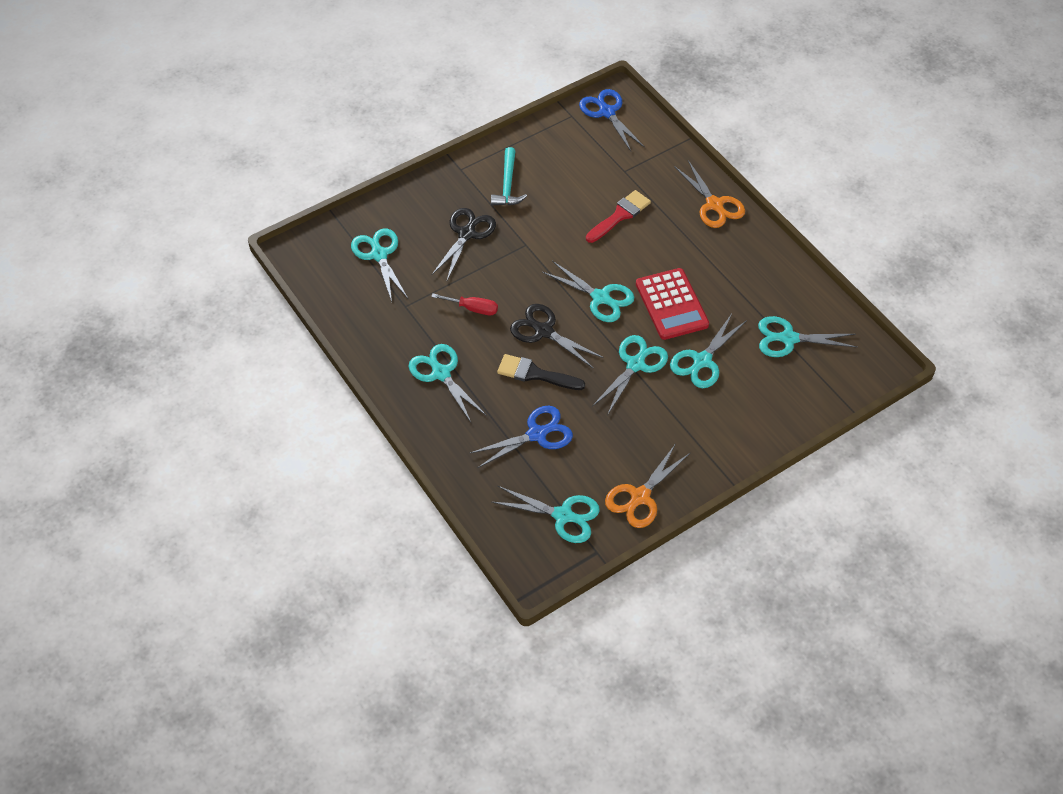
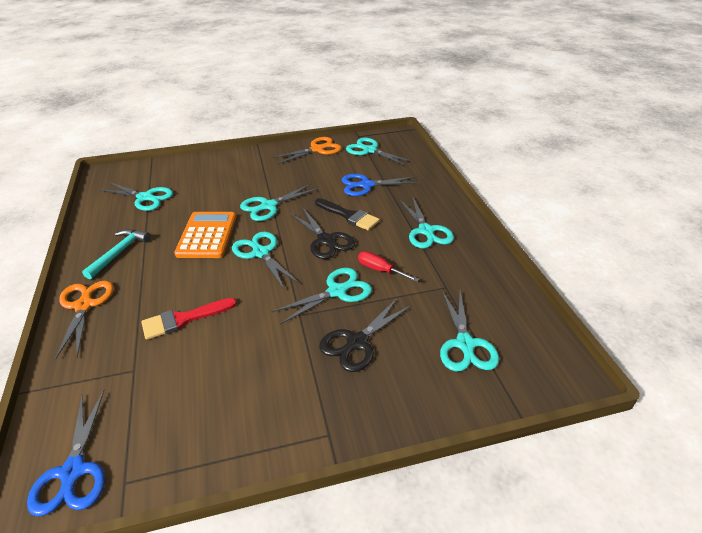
camera: 160 degrees left, 15 degrees down
(508, 184) = (279, 392): turquoise hammer -> turquoise hammer (119, 253)
(671, 304) = (207, 235): red calculator -> orange calculator
(702, 361) = (219, 198): turquoise scissors -> turquoise scissors (337, 291)

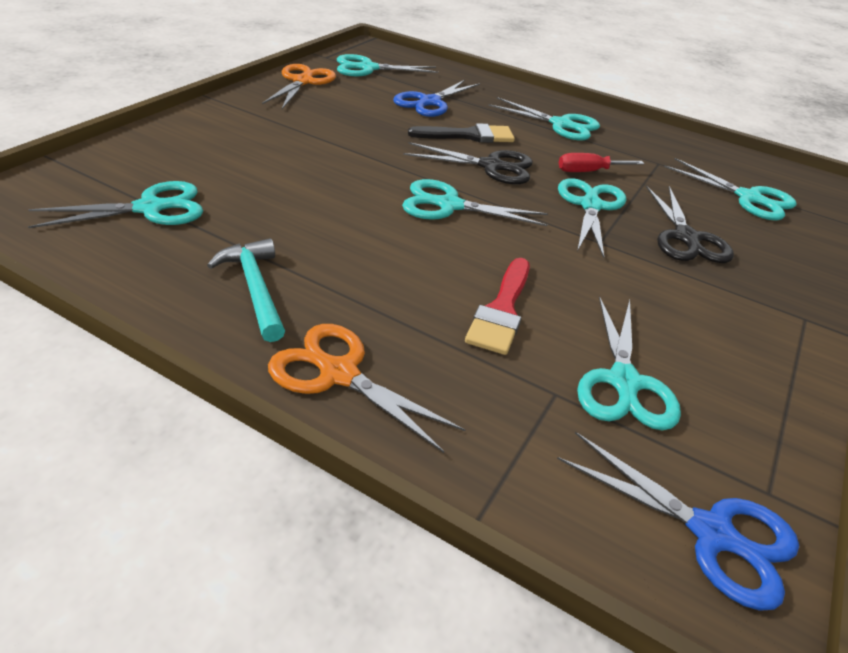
camera: 50 degrees left, 0 degrees up
(207, 235) = (345, 215): orange calculator -> none
(268, 206) = (361, 156): turquoise scissors -> turquoise scissors (624, 382)

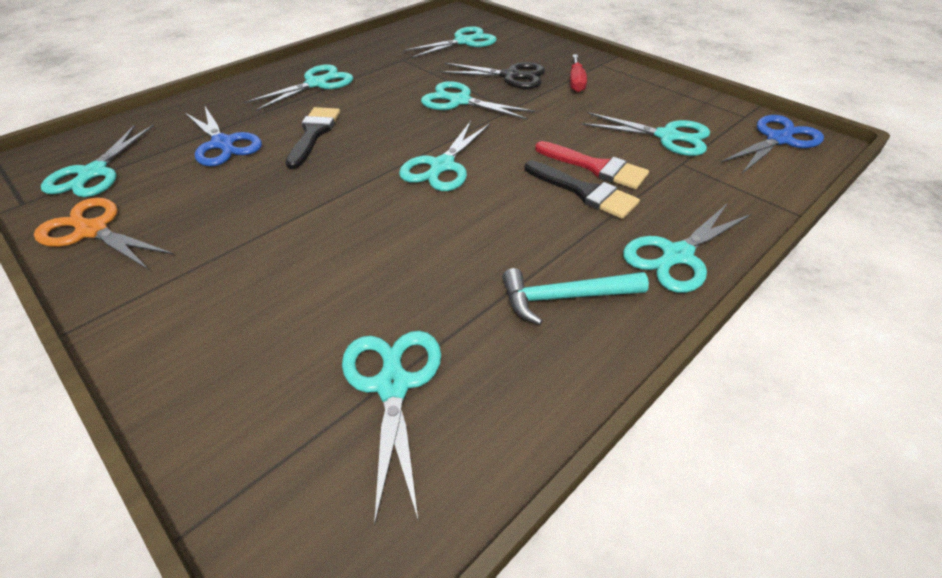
camera: 70 degrees left, 5 degrees up
(339, 374) = (677, 255): orange scissors -> turquoise scissors
(443, 301) = (584, 192): none -> black brush
(491, 166) = (379, 133): black scissors -> none
(588, 171) = (406, 90): red screwdriver -> red screwdriver (576, 82)

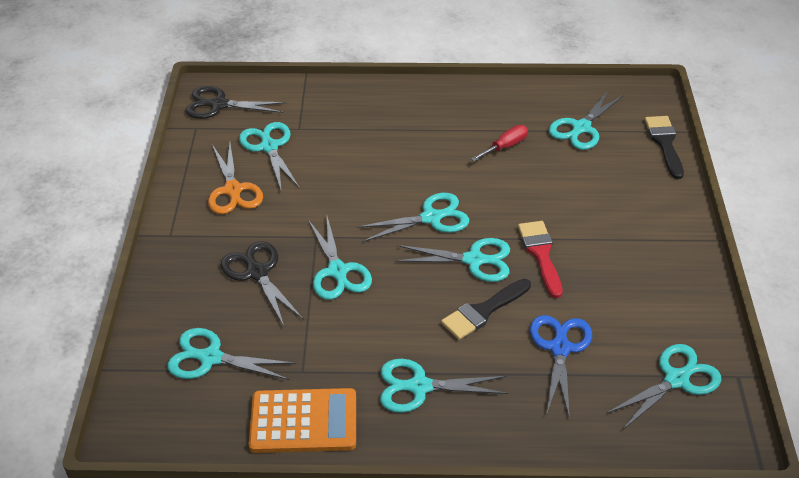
camera: 135 degrees left, 0 degrees up
(92, 230) = (690, 310): orange scissors -> orange scissors (233, 190)
(370, 47) = (303, 421): none -> orange calculator
(565, 297) = (471, 113): turquoise hammer -> none
(576, 82) = (227, 229): red screwdriver -> red screwdriver (505, 146)
(584, 192) = (380, 148): black brush -> black brush (664, 143)
(595, 167) = (347, 157): red brush -> red brush (540, 254)
(677, 255) = (395, 96): turquoise scissors -> turquoise scissors (474, 260)
(778, 139) = (219, 105): blue scissors -> black scissors

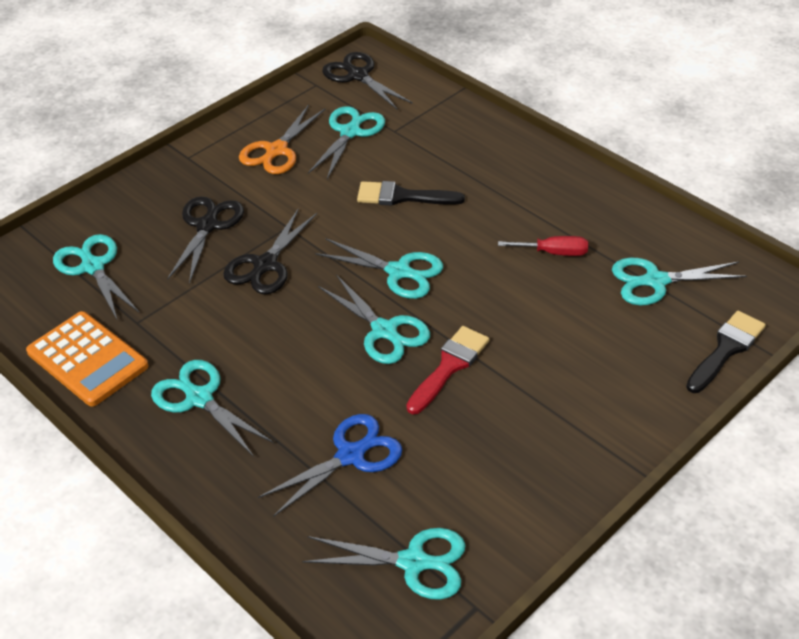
camera: 45 degrees right, 0 degrees up
(337, 271) = (265, 265): turquoise scissors -> black scissors
(483, 311) = (331, 377): black brush -> black brush (402, 196)

